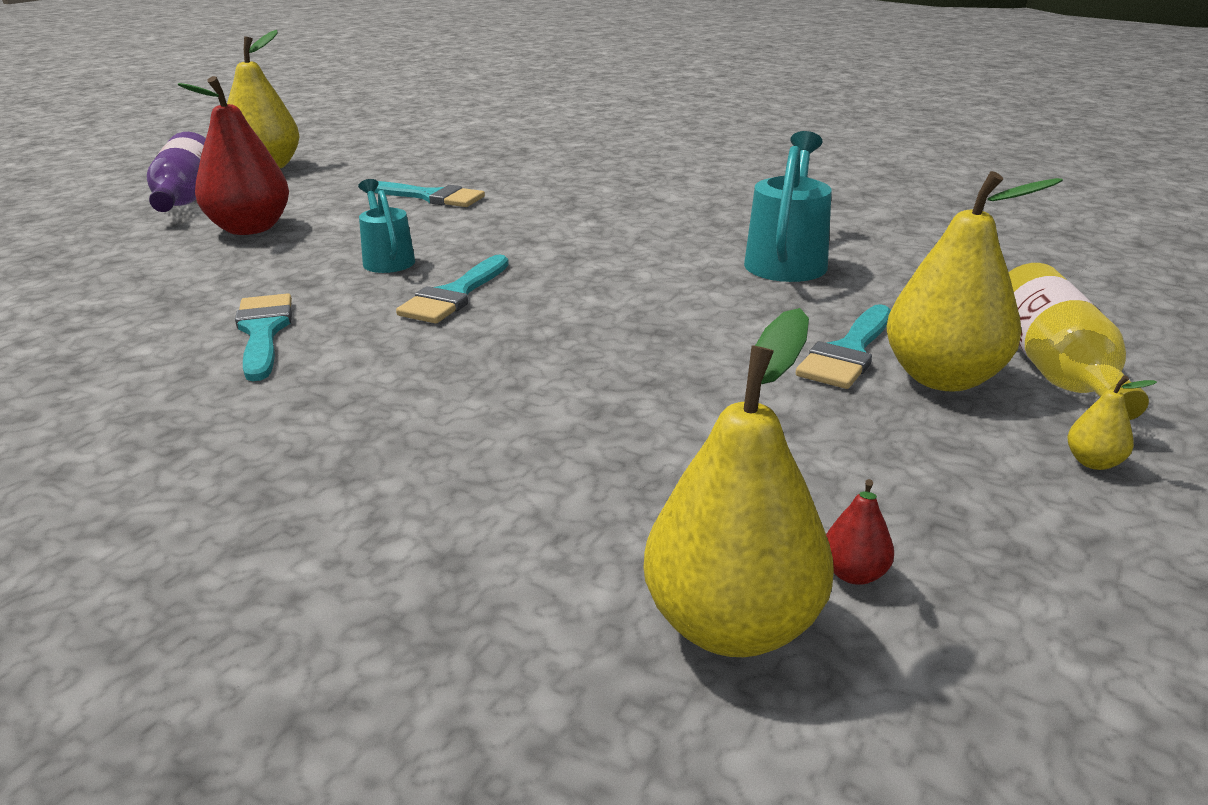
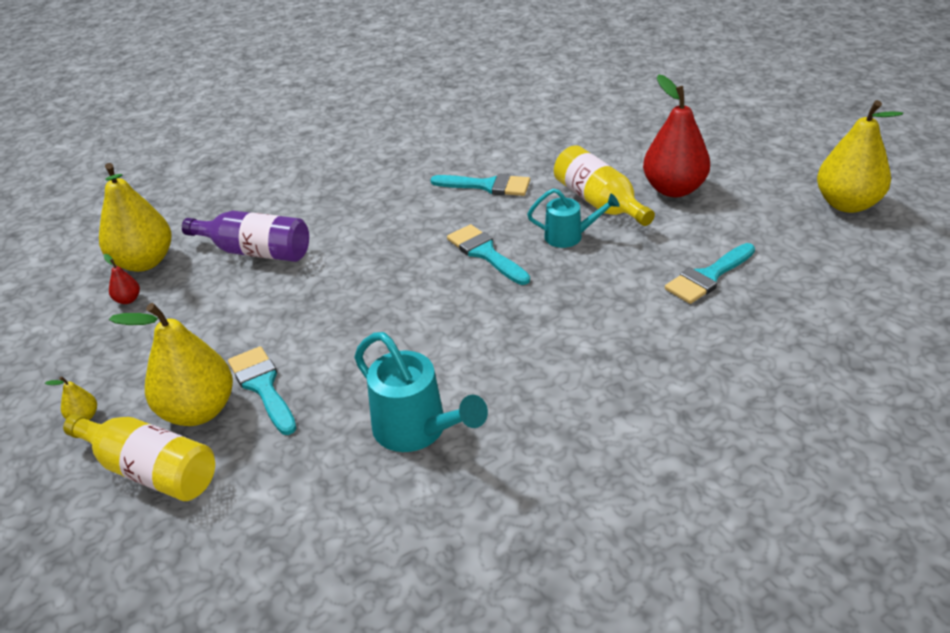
camera: 120 degrees right, 10 degrees up
(185, 197) = (769, 166): purple bottle -> purple bottle (256, 251)
(294, 258) = (599, 202): none -> yellow bottle

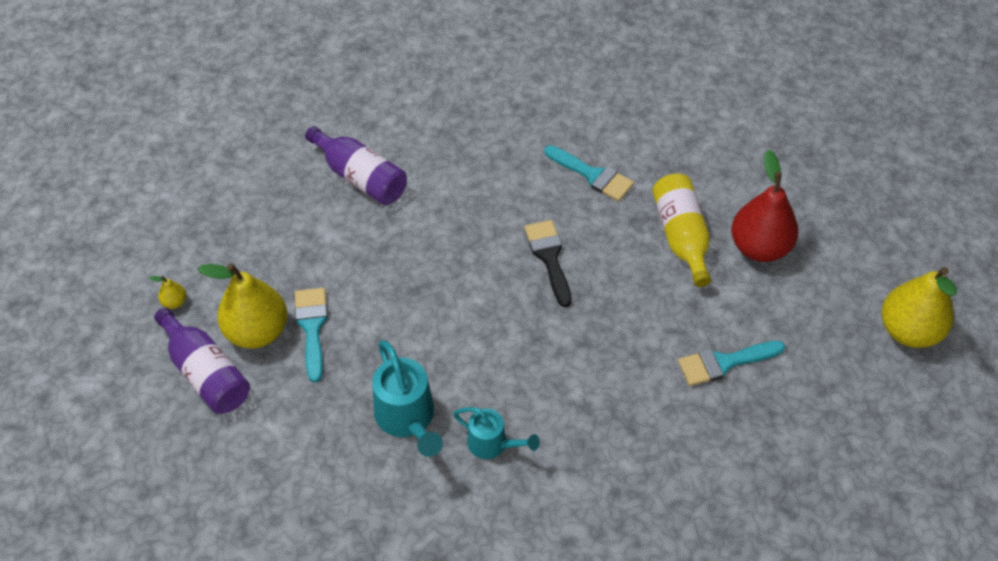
camera: 20 degrees right, 15 degrees up
(128, 300) = (242, 192): red pear -> none
(144, 262) = (267, 153): yellow pear -> none
(151, 470) = (206, 373): yellow bottle -> purple bottle
(485, 253) = (549, 257): turquoise brush -> black brush
(569, 236) = (632, 267): turquoise watering can -> turquoise watering can (492, 444)

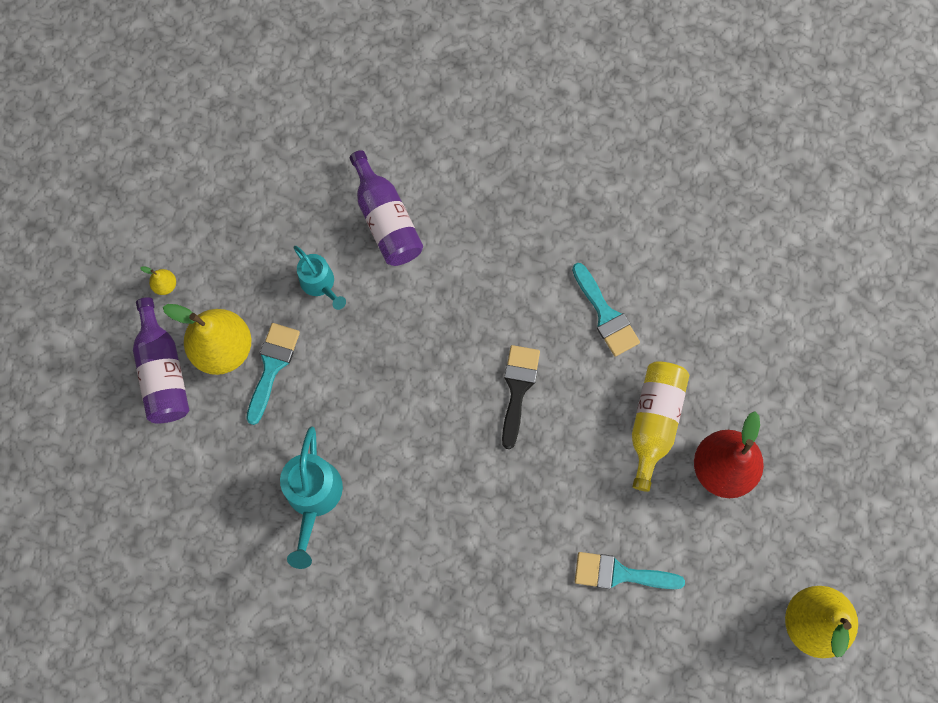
camera: 25 degrees right, 20 degrees up
(492, 444) = (373, 557): turquoise watering can -> turquoise watering can (320, 284)

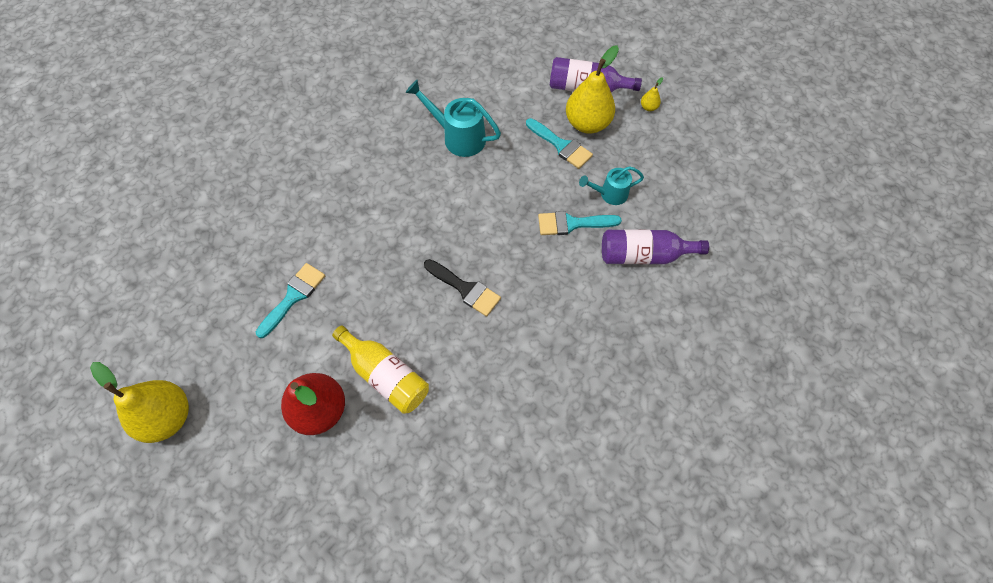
camera: 115 degrees right, 10 degrees down
(606, 315) = (491, 381): turquoise brush -> turquoise brush (572, 224)

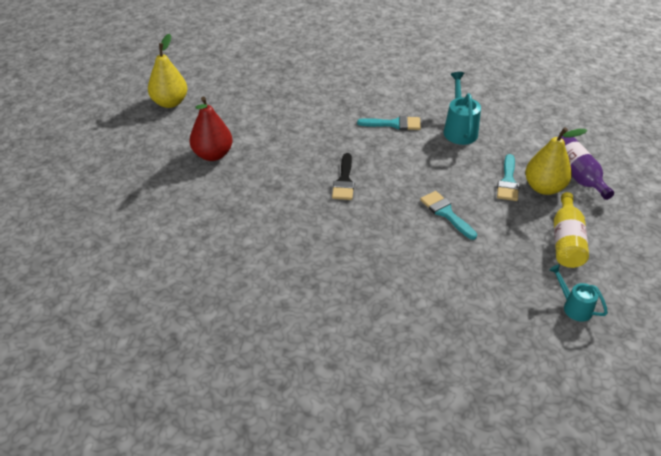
camera: 60 degrees right, 20 degrees down
(293, 296) = (277, 113): turquoise brush -> turquoise brush (394, 124)
(386, 375) = (254, 171): yellow bottle -> yellow bottle (566, 241)
(609, 194) = (492, 224): turquoise watering can -> turquoise watering can (573, 307)
(643, 255) = (457, 263): purple bottle -> none
(648, 107) = (601, 216): yellow pear -> none

